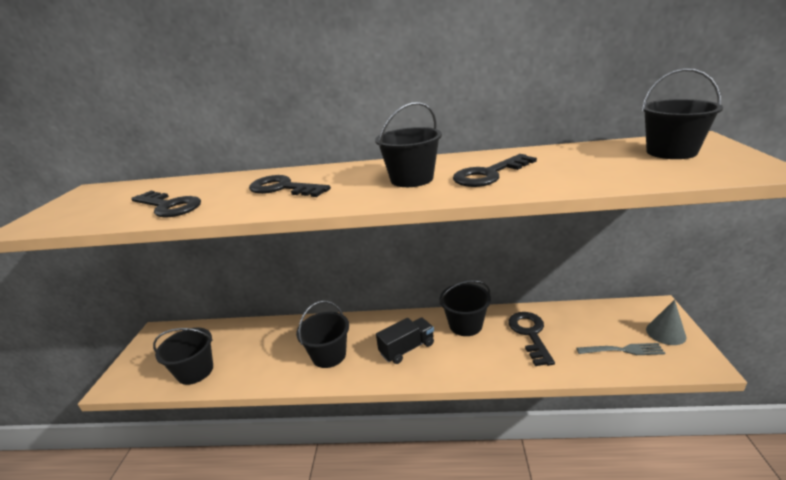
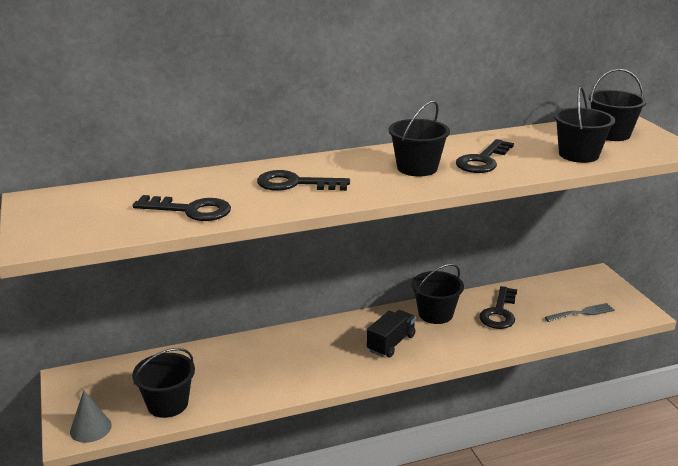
camera: 25 degrees left, 0 degrees up
(329, 355) = (313, 362): black bucket -> black bucket (578, 155)
(530, 334) = (499, 312): black key -> black key turned 135 degrees counterclockwise
(665, 333) = (609, 294): grey cone -> grey cone (90, 428)

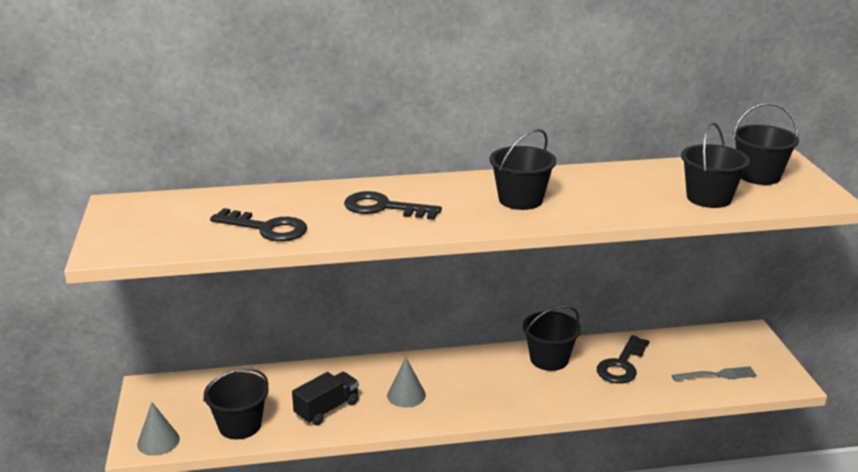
camera: 10 degrees right, 0 degrees up
(317, 359) = (406, 395): none -> grey cone
(391, 343) = (490, 387): black truck -> black truck (327, 409)
(483, 161) = (597, 197): black key -> none

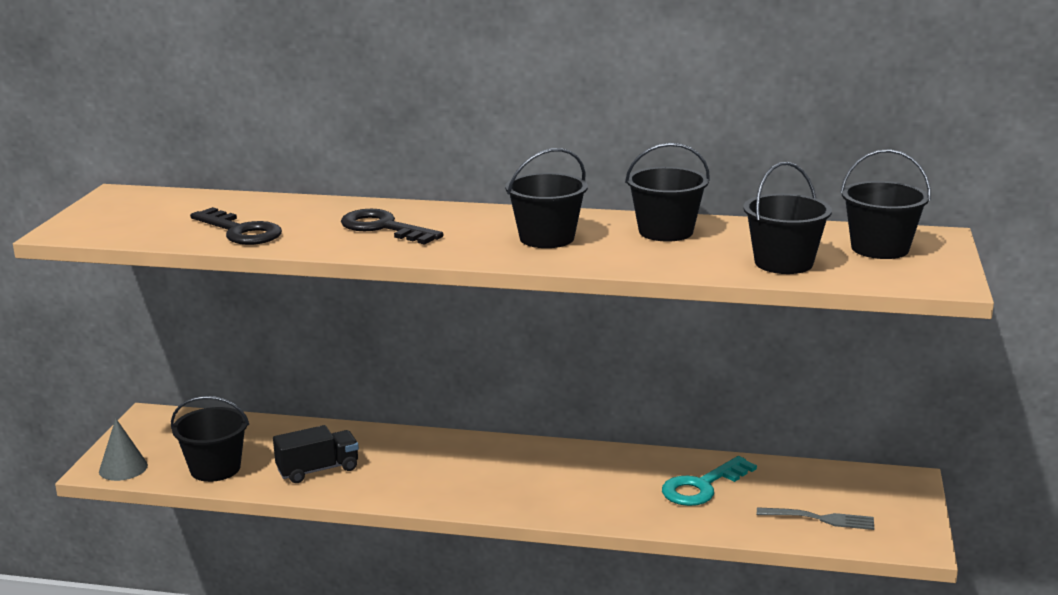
camera: 20 degrees right, 5 degrees down
(406, 395) = (416, 472): grey cone -> none
(549, 359) = (614, 465): black bucket -> black bucket (665, 231)
(622, 365) = (702, 486): black key -> turquoise key

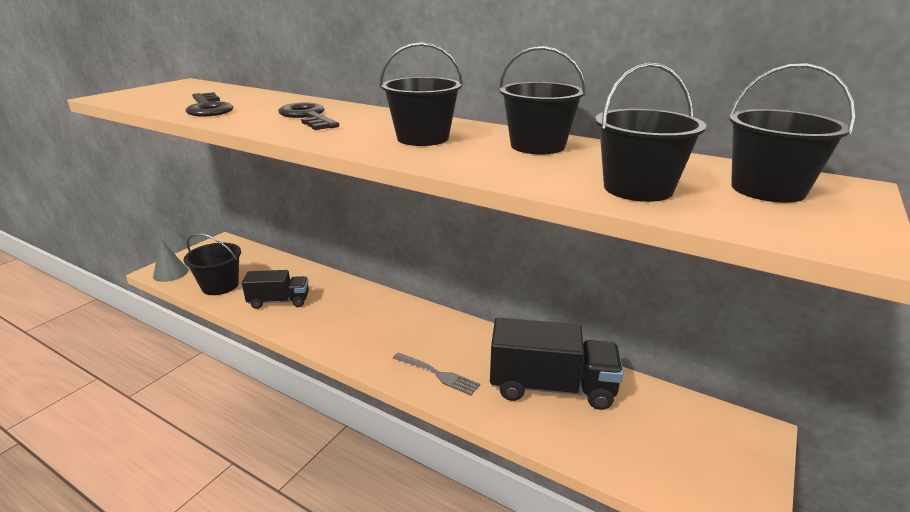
camera: 20 degrees right, 5 degrees up
(702, 486) = (551, 387): turquoise key -> black truck
(819, 519) = (647, 455): grey fork -> grey fork (437, 374)

